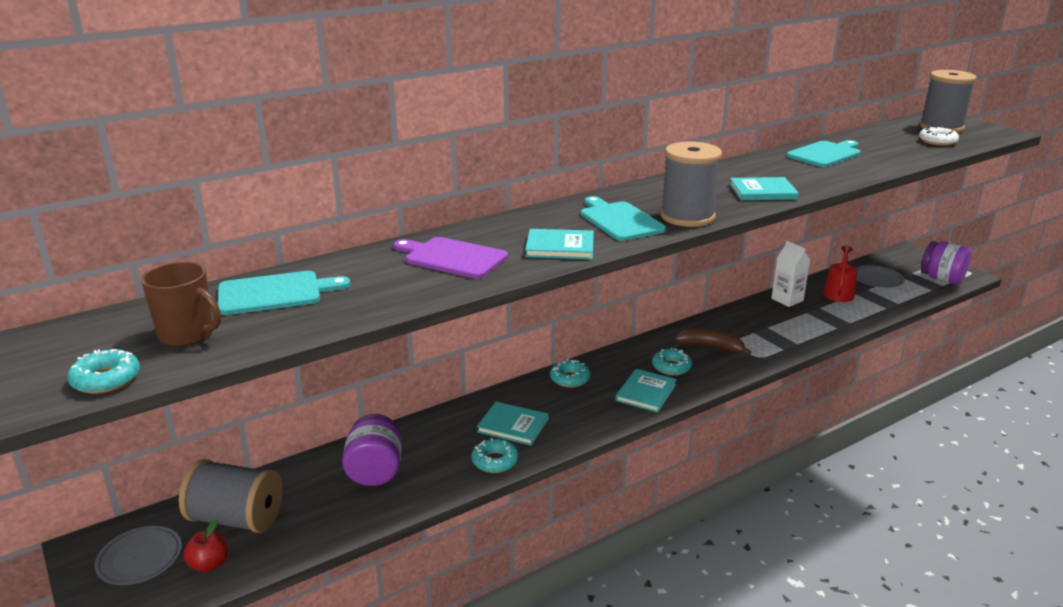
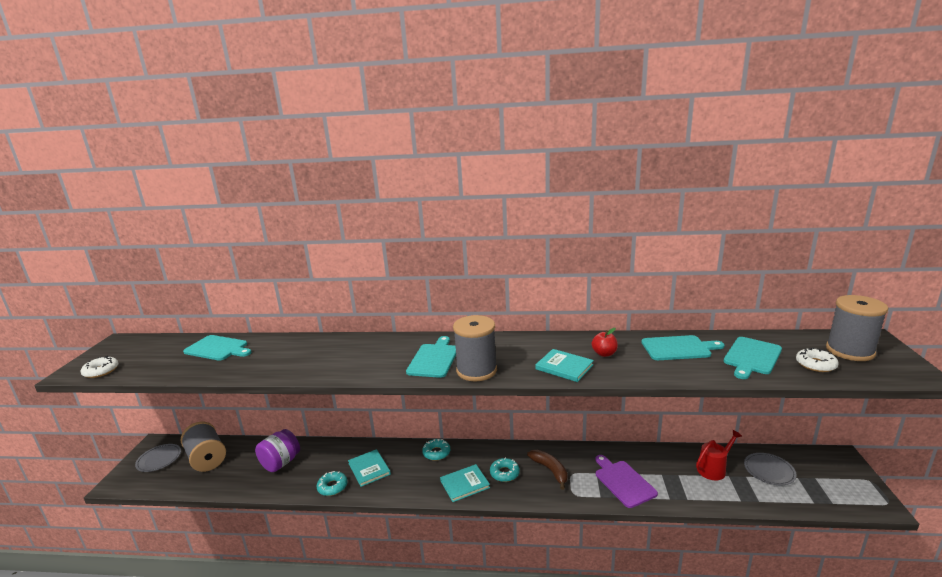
camera: 40 degrees right, 5 degrees down
(106, 379) = (101, 371): turquoise donut -> white donut
(187, 335) = (157, 359): brown mug -> none
(209, 564) = (171, 477): red apple -> red apple (604, 354)
(452, 258) = (312, 355): purple cutting board -> purple cutting board (623, 482)
(560, 247) = (369, 367): turquoise book -> none
(787, 300) = (659, 457): white carton -> none
(889, 147) = (752, 357): none -> turquoise cutting board
(941, 279) = (841, 496): purple jar -> none

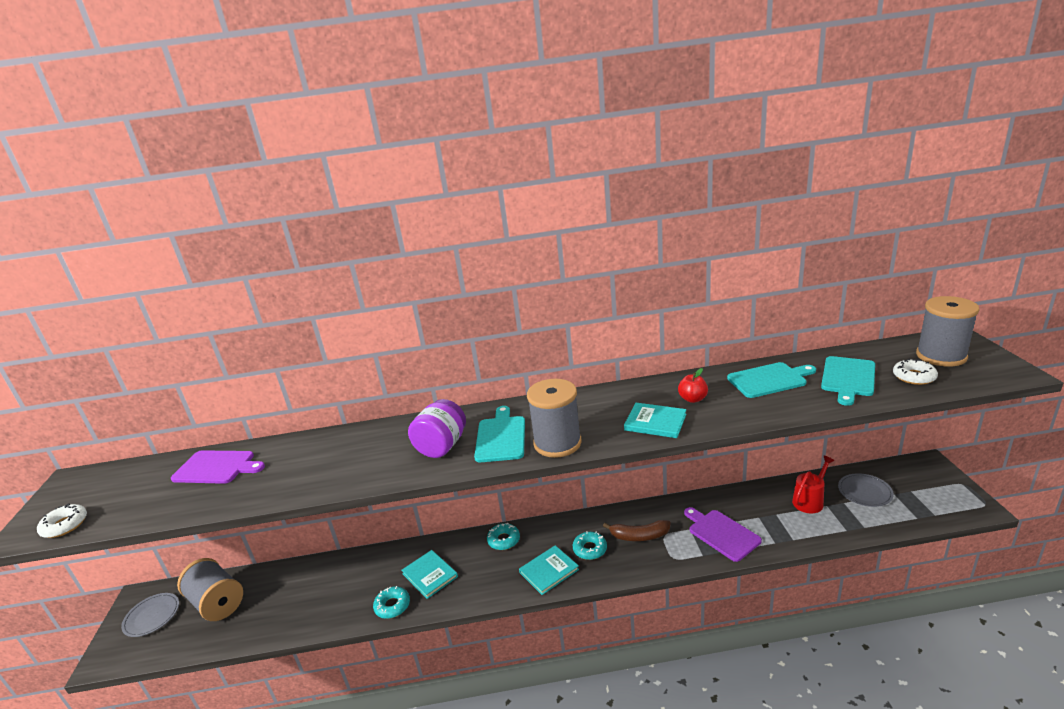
camera: 10 degrees left, 5 degrees up
(218, 348) = (217, 467): turquoise cutting board -> purple cutting board
(281, 463) = (316, 589): purple jar -> purple jar (442, 446)
(550, 470) = (639, 536): brown banana -> brown banana turned 135 degrees clockwise

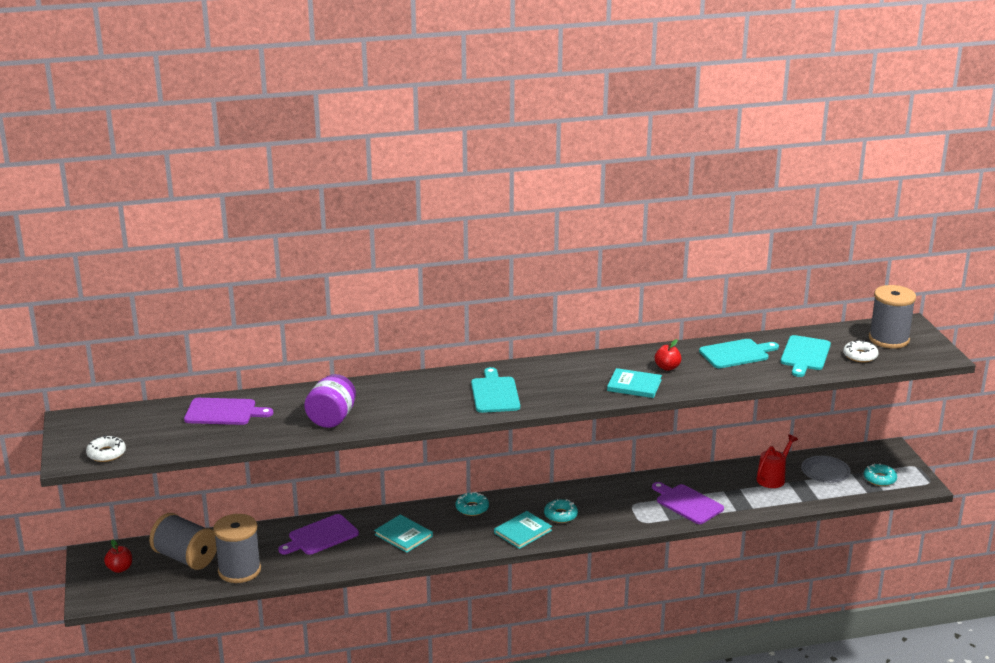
camera: 10 degrees left, 0 degrees up
(152, 616) = (120, 568): grey plate -> red apple
(351, 575) = (321, 536): none -> purple cutting board
(392, 606) = (373, 558): turquoise donut -> turquoise donut (879, 479)
(442, 446) = (441, 399): purple jar -> purple jar (332, 418)
(557, 443) = (548, 399): grey spool -> grey spool (239, 570)
(639, 536) = (608, 505): brown banana -> none

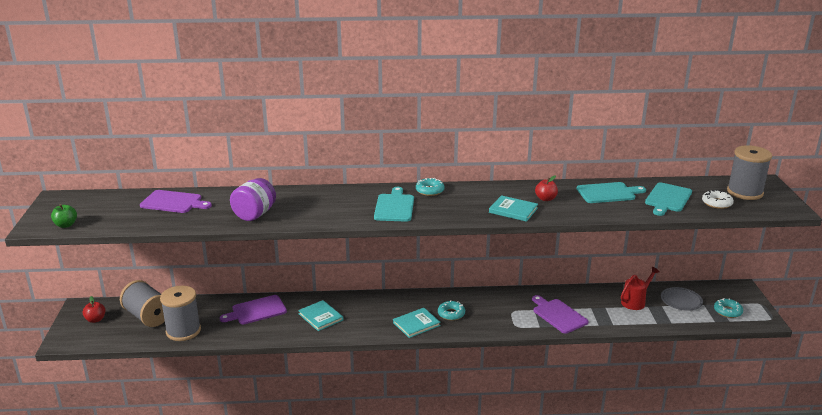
camera: 10 degrees right, 0 degrees up
(106, 454) = (66, 225): white donut -> green apple
(472, 508) = (382, 301): turquoise donut -> turquoise donut (430, 191)

